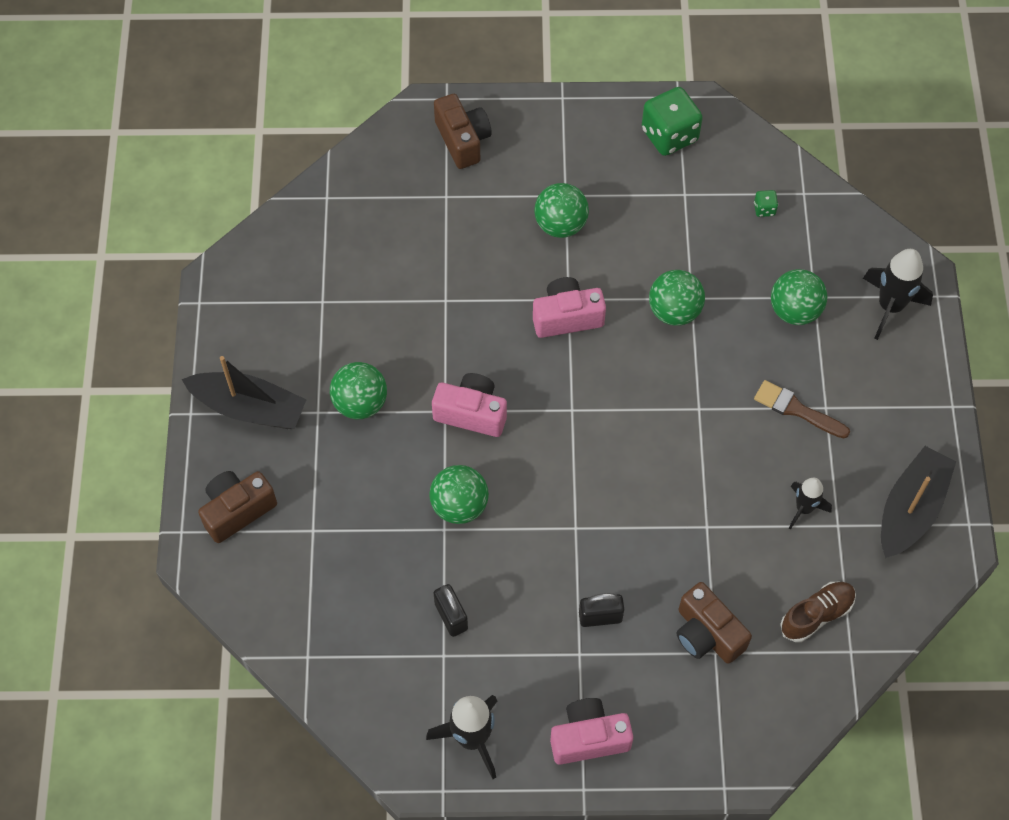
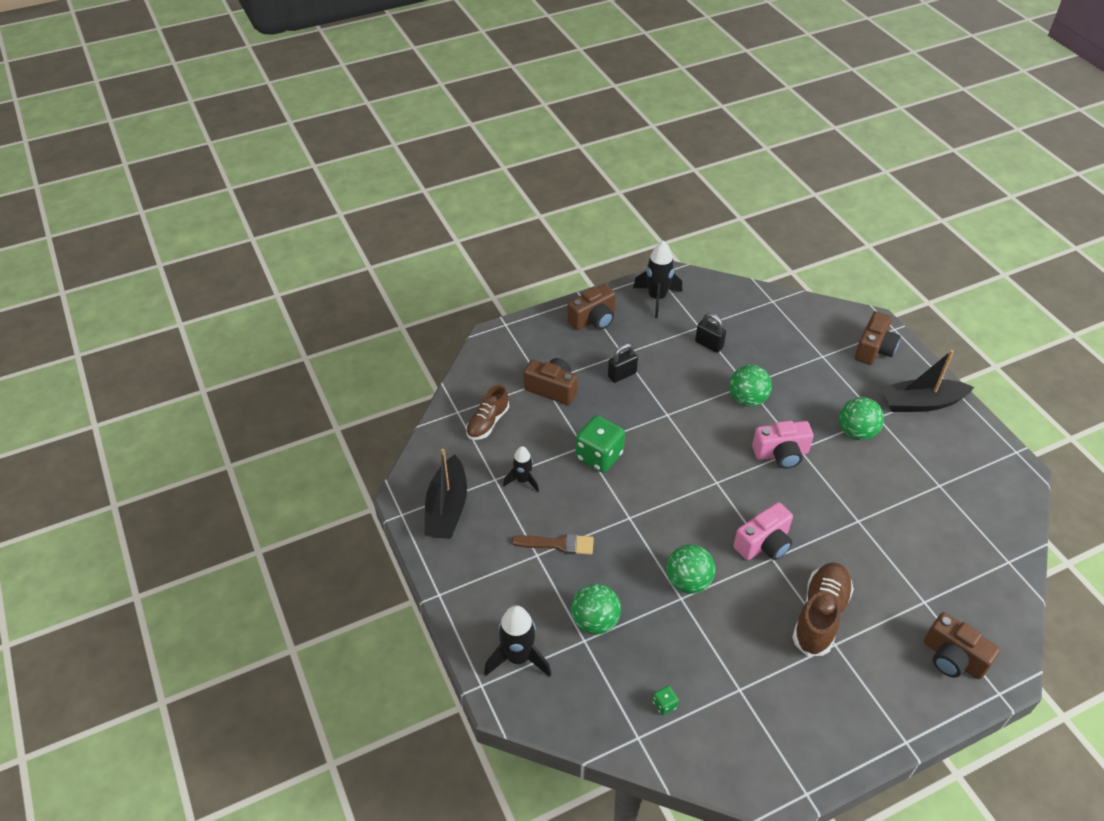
camera: 155 degrees right, 15 degrees down
(560, 225) = (820, 616): green ball -> brown shoe
(588, 738) = (593, 319): pink camera -> brown camera
(669, 135) = (788, 744): green dice -> green dice (599, 456)

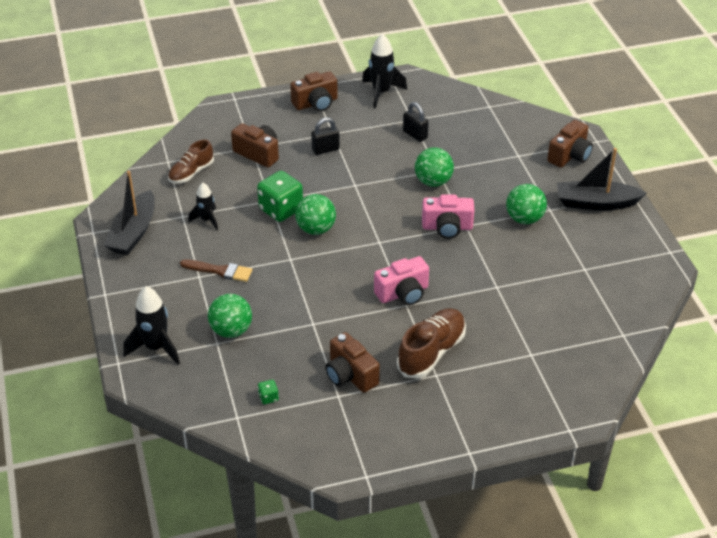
camera: 10 degrees right, 5 degrees down
(688, 581) = (324, 312): green ball -> green ball (316, 229)
(953, 658) = (538, 399): brown camera -> brown camera (350, 375)

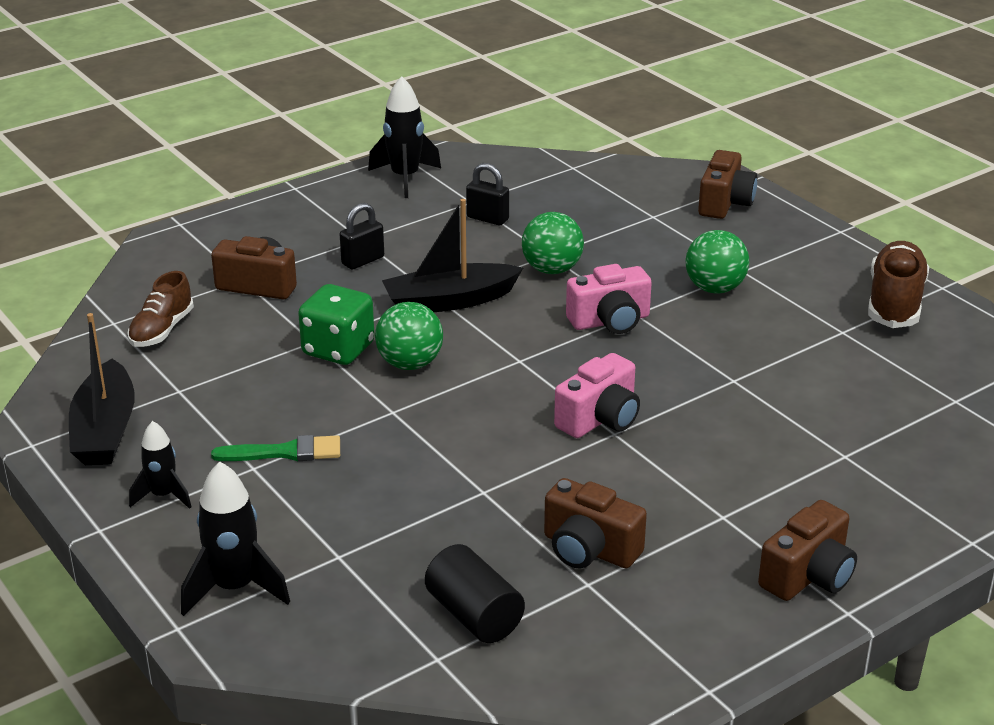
camera: 20 degrees left, 10 degrees down
(207, 220) = (223, 387): black rocket -> black rocket (163, 496)
(220, 271) = (285, 452): brown brush -> green brush
(231, 330) = (353, 532): green ball -> none
(268, 397) = (474, 615): green dice -> black cylinder
(316, 103) = (313, 207): brown camera -> brown camera (808, 576)
(431, 352) = (696, 488): brown shoe -> brown shoe (895, 303)
(596, 203) = (800, 250): black boat -> black boat (449, 301)

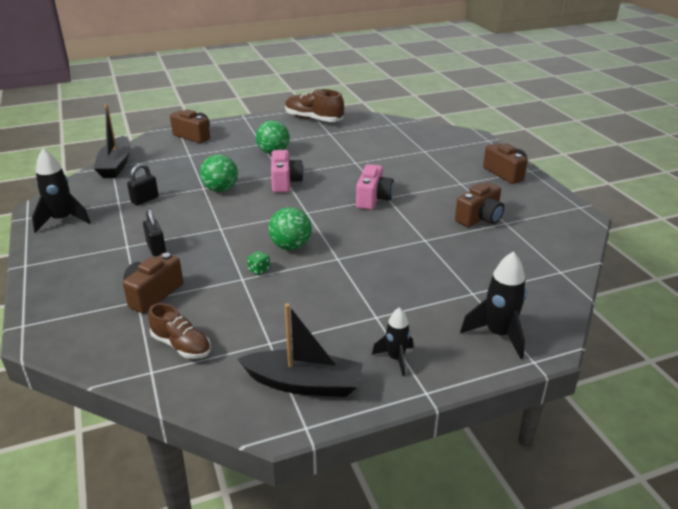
camera: 75 degrees left, 0 degrees up
(285, 452) = (364, 302): green brush -> none
(338, 349) = (259, 270): green dice -> green dice, size x0.43
(449, 301) = (230, 224): black boat -> black boat (116, 165)
(474, 615) = (527, 256): black cylinder -> none
(600, 419) = (373, 199): pink camera -> pink camera turned 45 degrees clockwise

